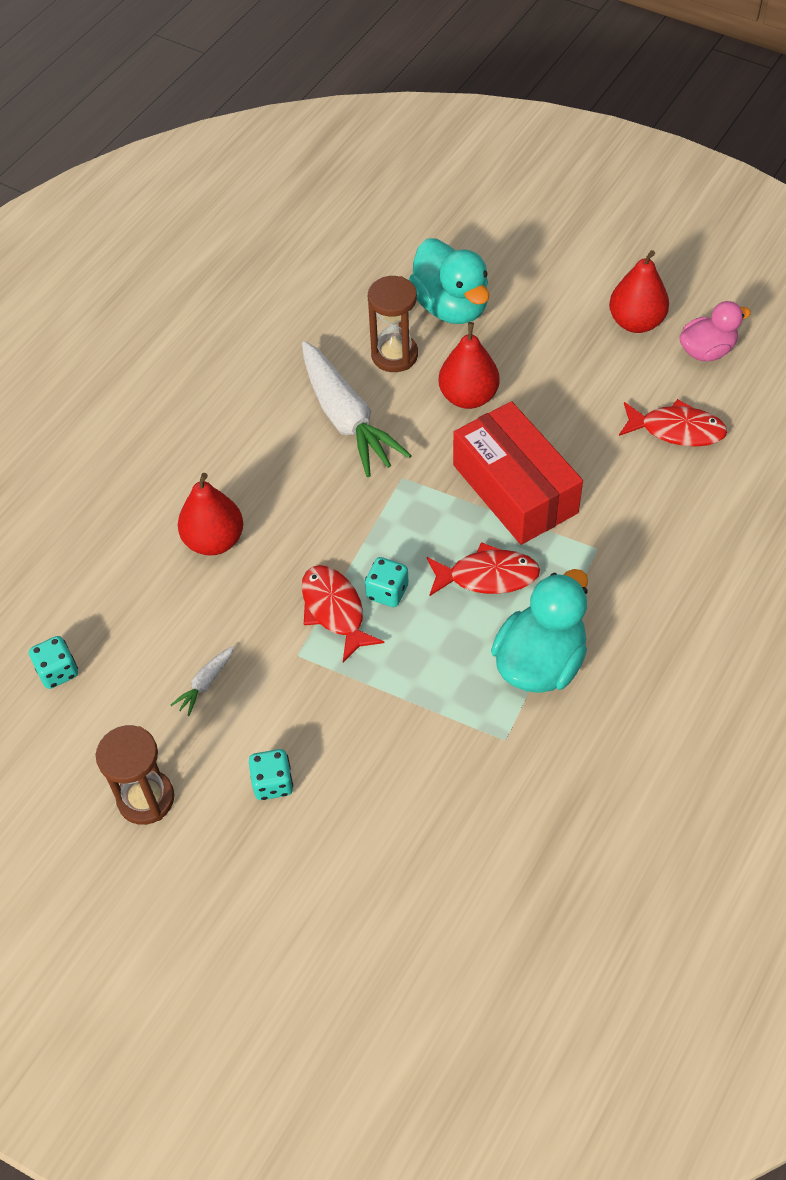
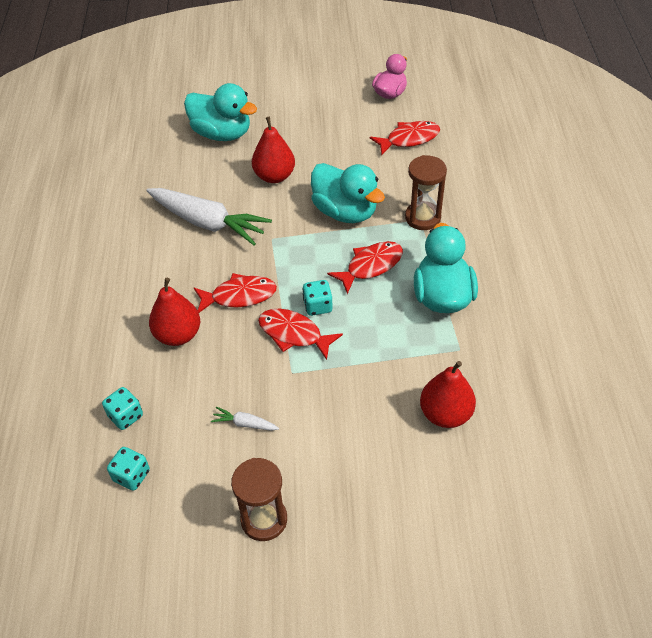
camera: 35 degrees left, 5 degrees down
(205, 683) = (245, 424): white carrot -> white carrot turned 105 degrees clockwise
(272, 783) = (341, 458): turquoise dice -> turquoise dice (125, 416)
(312, 530) = (239, 296): none -> red fish
(394, 355) = (209, 174): brown hourglass -> brown hourglass (422, 217)
(514, 489) = (345, 212): red box -> turquoise duck
(636, 322) = (338, 96): red pear -> red pear (445, 414)

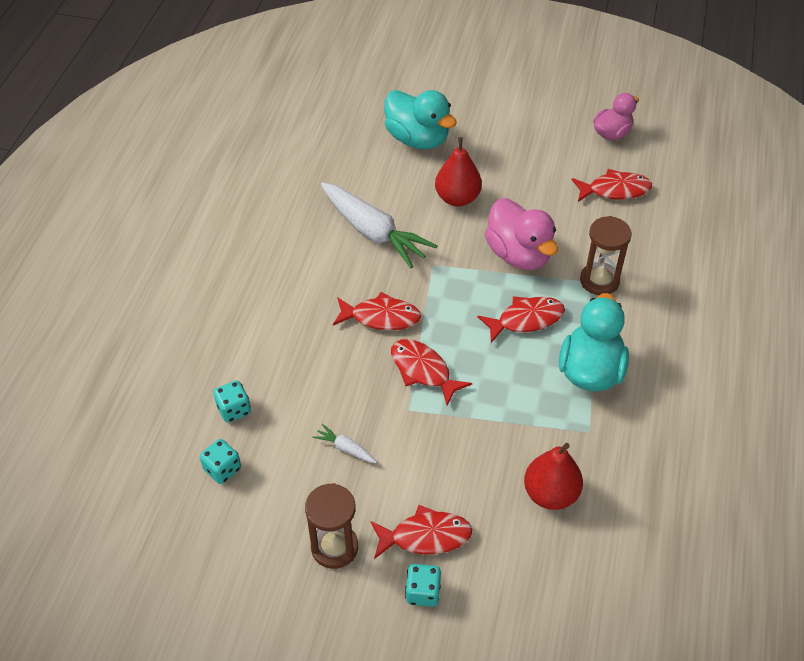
camera: 15 degrees right, 0 degrees up
(178, 335) = (308, 342): red pear -> none
(318, 306) = (457, 348): turquoise dice -> turquoise dice (423, 592)
(345, 212) = (519, 254): turquoise duck -> pink duck
(346, 484) = (425, 536): none -> red fish

